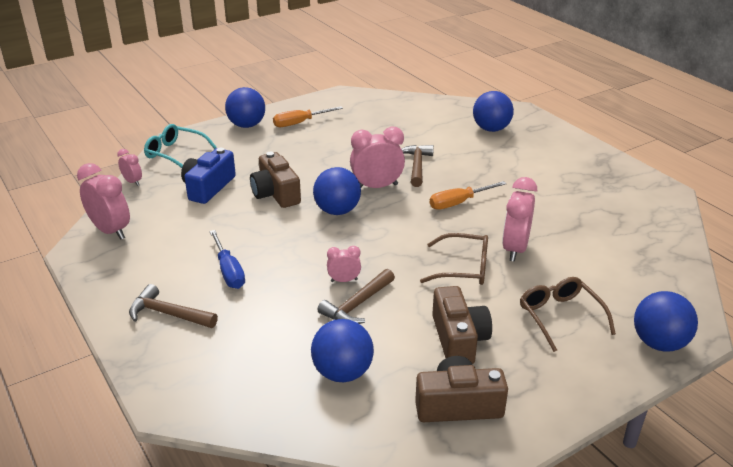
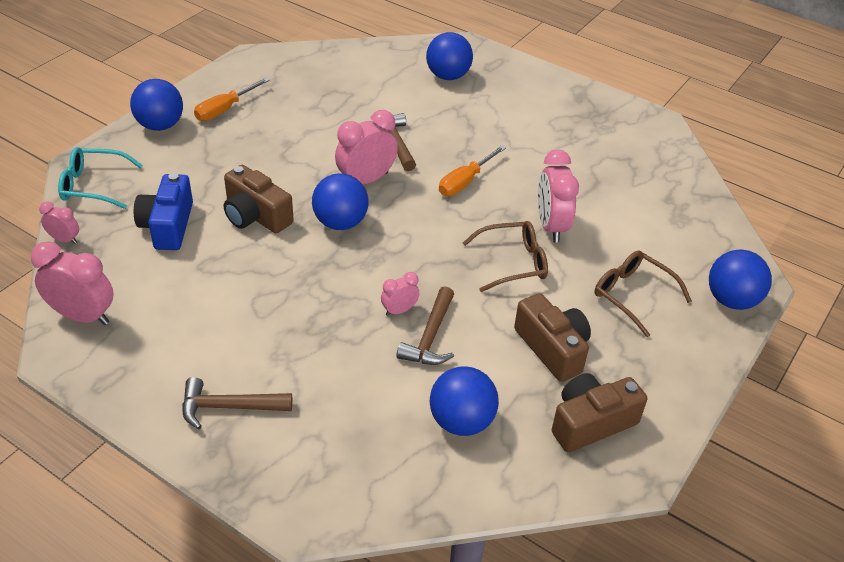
camera: 25 degrees left, 10 degrees up
(229, 271) = (264, 333): blue screwdriver -> none

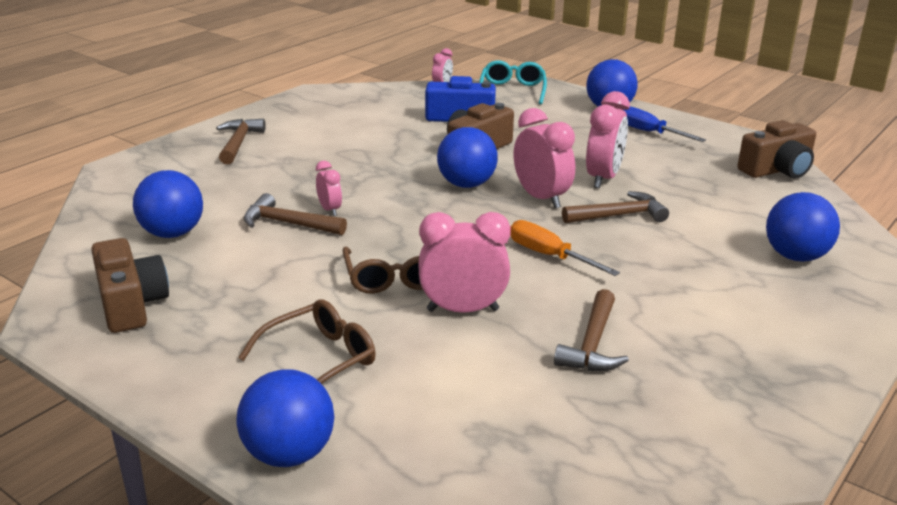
camera: 95 degrees right, 15 degrees down
(83, 316) = (353, 96): pink clock -> pink clock (603, 178)
(225, 109) = (648, 132): orange screwdriver -> blue screwdriver
(552, 348) = (247, 291): brown camera -> brown camera (777, 170)
(576, 171) = (592, 344): none -> brown hammer

